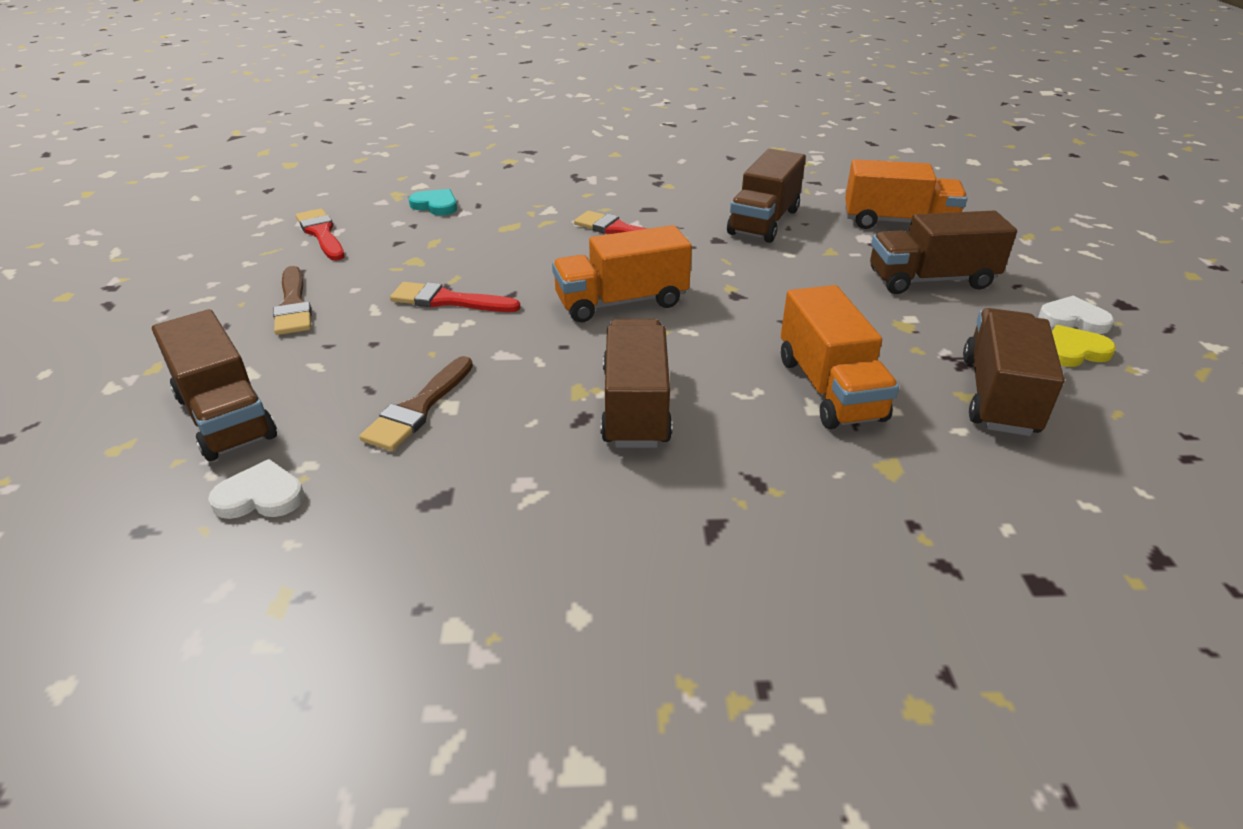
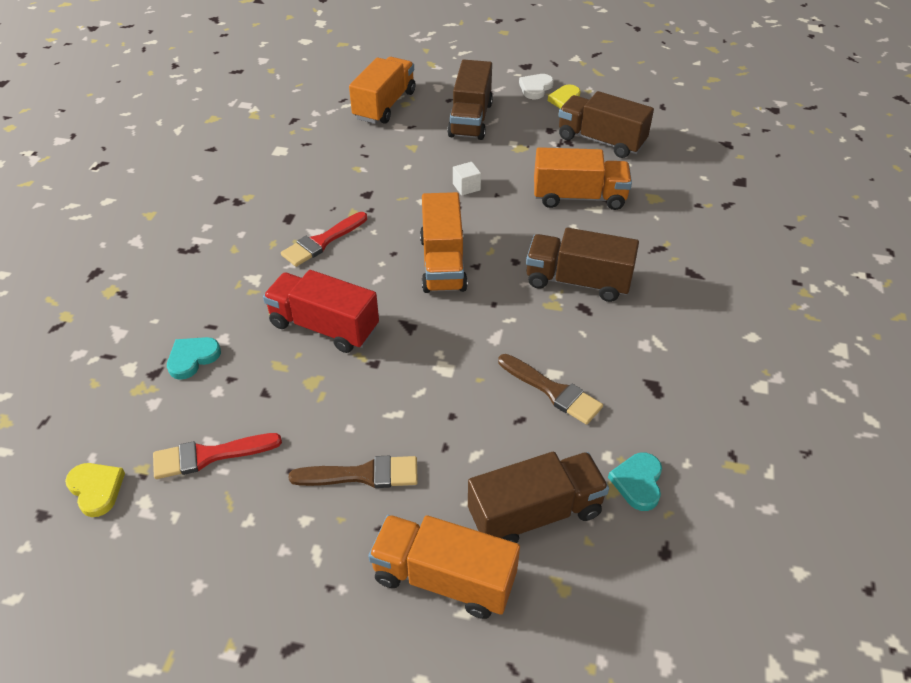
camera: 75 degrees left, 10 degrees up
(155, 369) = (444, 578): none -> orange truck
(260, 496) = (638, 482): white heart -> turquoise heart
(290, 201) = (96, 489): none -> yellow heart
(448, 300) = (399, 363): red brush -> none
(492, 253) = (324, 326): none -> red truck
(764, 222) = (349, 164): brown truck -> none
(780, 297) = (466, 187): none -> white cube

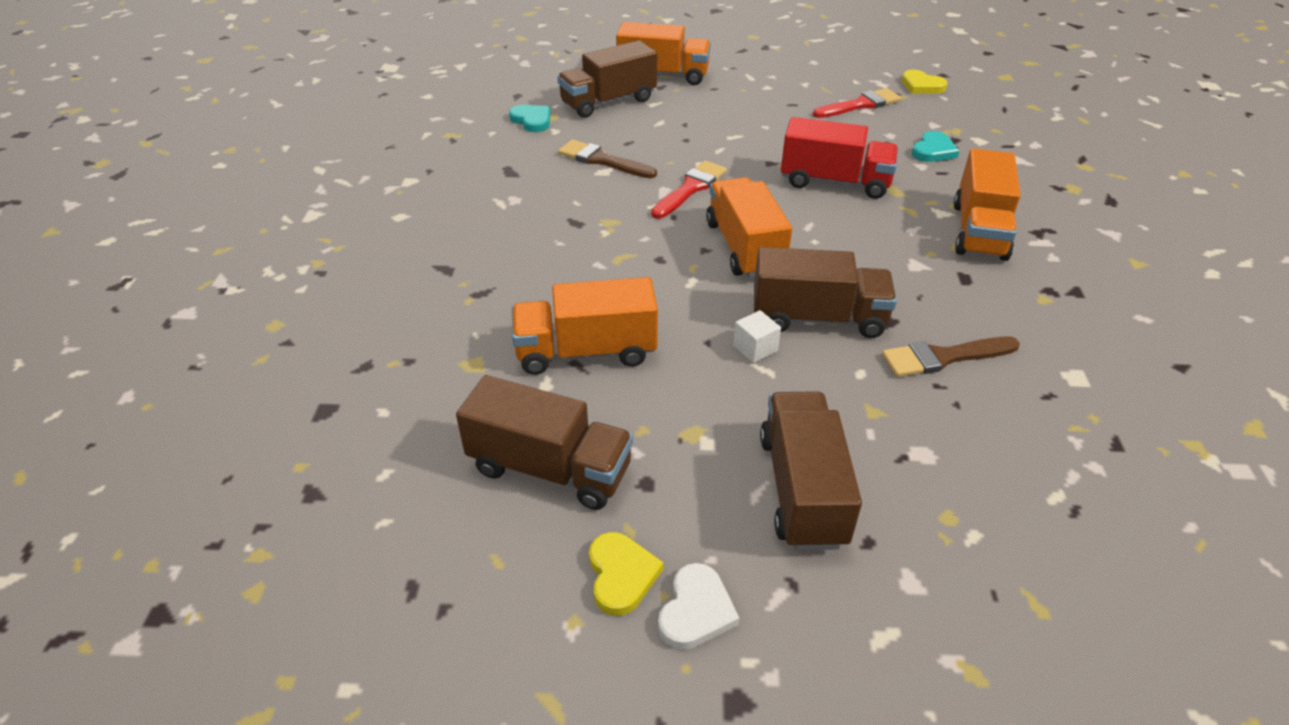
camera: 170 degrees right, 5 degrees down
(322, 241) = (899, 255): red brush -> red brush (690, 188)
(363, 475) = (740, 106): brown brush -> brown brush (943, 357)
(384, 105) = (984, 506): orange truck -> orange truck (979, 231)
(577, 281) = (583, 246): brown truck -> brown truck (818, 318)
(638, 482) = (532, 120): turquoise heart -> turquoise heart turned 45 degrees counterclockwise

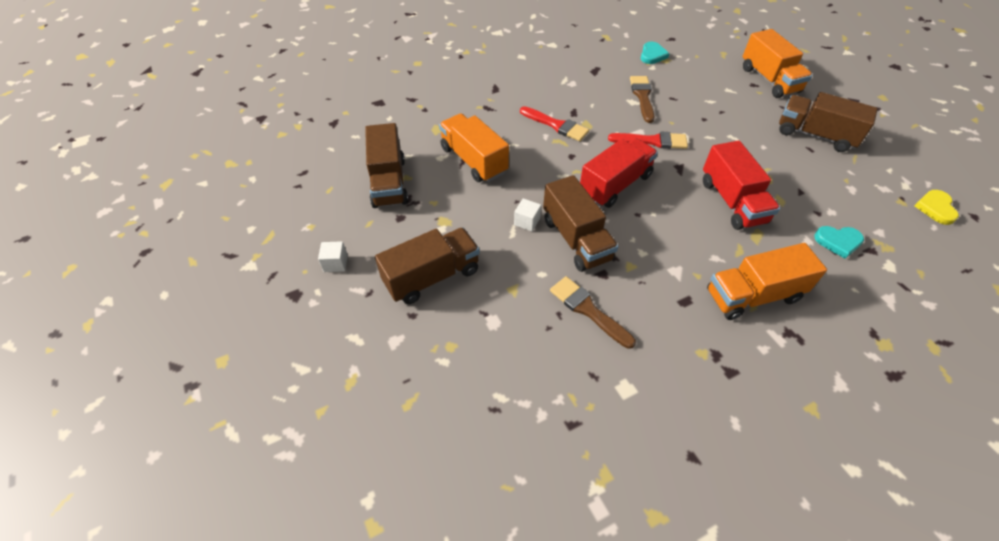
camera: 60 degrees right, 10 degrees up
(608, 102) = (708, 72): brown truck -> brown truck (815, 135)
(621, 575) = (342, 231): yellow heart -> none
(696, 610) = (335, 263): white heart -> white cube
(744, 247) = (615, 185): orange truck -> red truck
(860, 105) = (855, 183): red brush -> red brush (556, 125)

